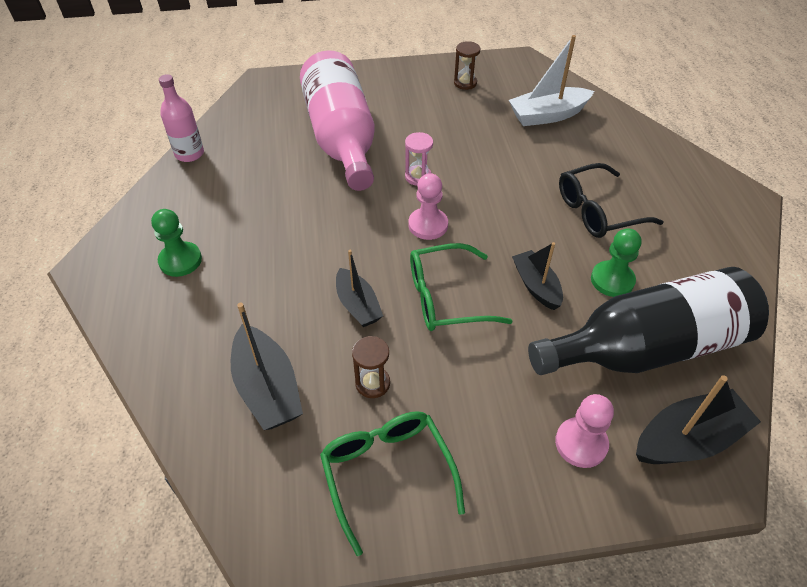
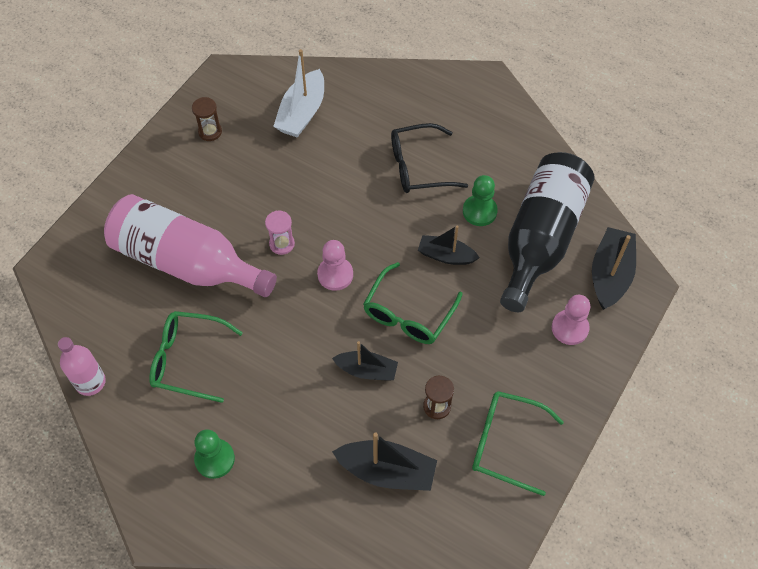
camera: 50 degrees left, 10 degrees up
(258, 191) = (189, 360): none -> green glasses
(598, 211) = (419, 166): black glasses -> black glasses turned 60 degrees clockwise

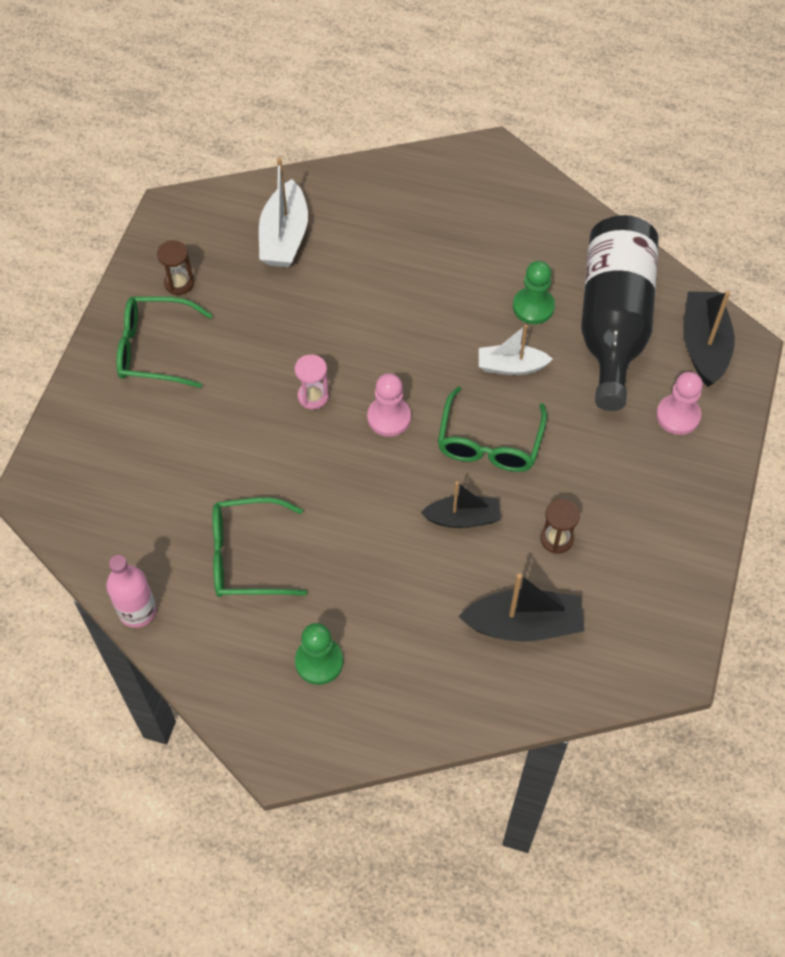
camera: 15 degrees left, 0 degrees up
(186, 262) = (205, 444): pink bottle -> none
(419, 166) = (446, 270): black glasses -> none
(446, 256) = (511, 366): black boat -> white boat
(507, 444) = (648, 561): green glasses -> green glasses (155, 349)

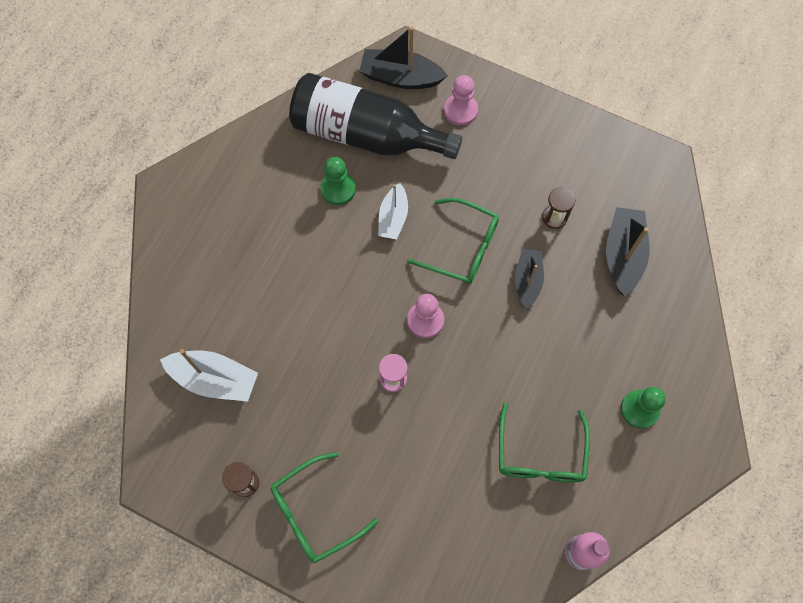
camera: 80 degrees left, 10 degrees up
(155, 349) = (316, 512): green glasses -> green glasses turned 45 degrees clockwise

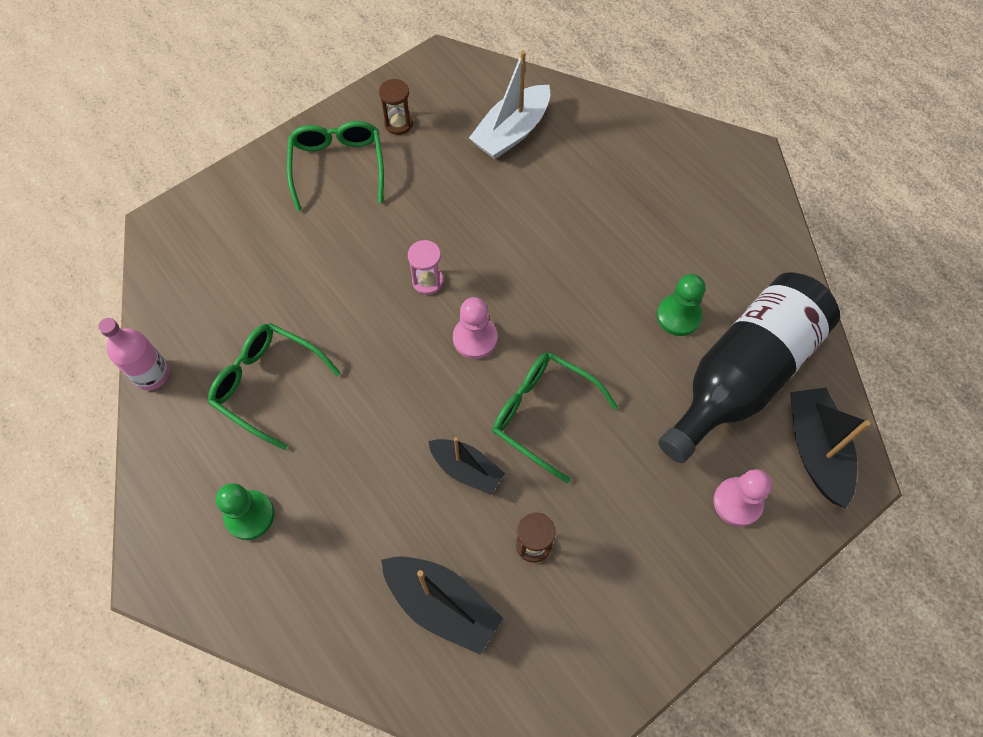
camera: 115 degrees right, 5 degrees down
(393, 217) = (616, 358): white boat -> none
(400, 77) = (815, 450): black boat -> black boat turned 45 degrees counterclockwise
(461, 247) = (544, 415): green glasses -> green glasses turned 75 degrees clockwise

